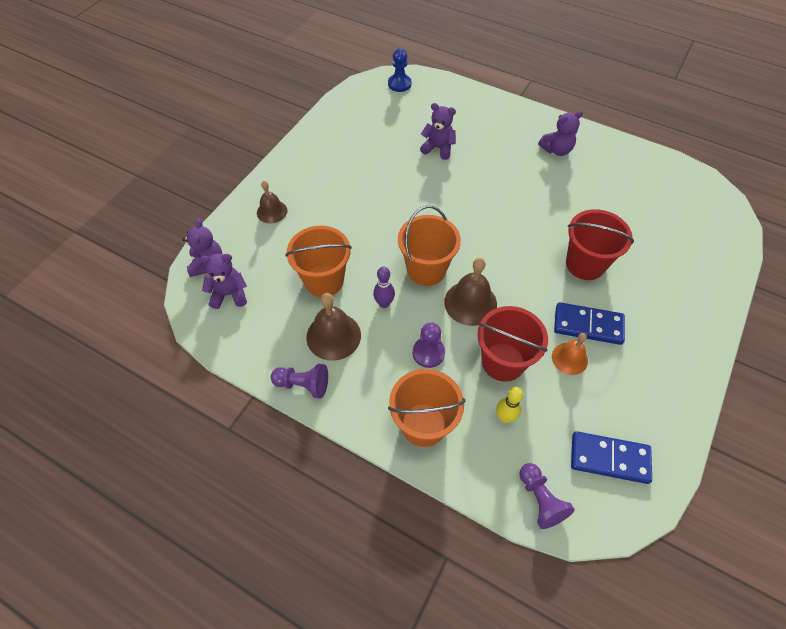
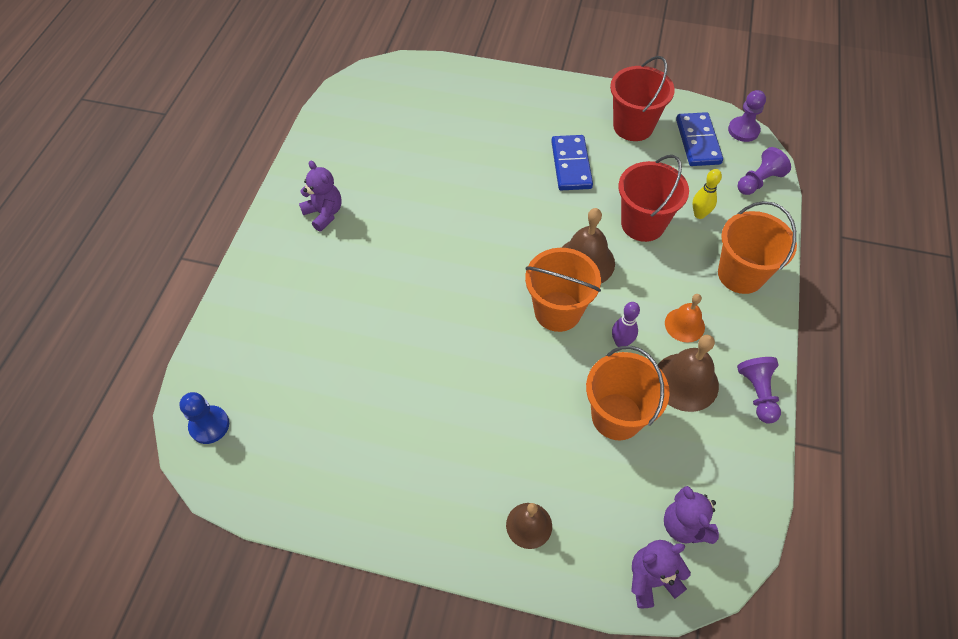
camera: 105 degrees left, 0 degrees up
(428, 353) = (663, 286): purple pawn -> purple pawn (743, 130)
(438, 148) = (348, 341): purple teddy bear -> none
(569, 358) = (614, 175): orange bell -> orange bell (684, 325)
(585, 264) = (496, 173): red bucket -> red bucket (633, 126)

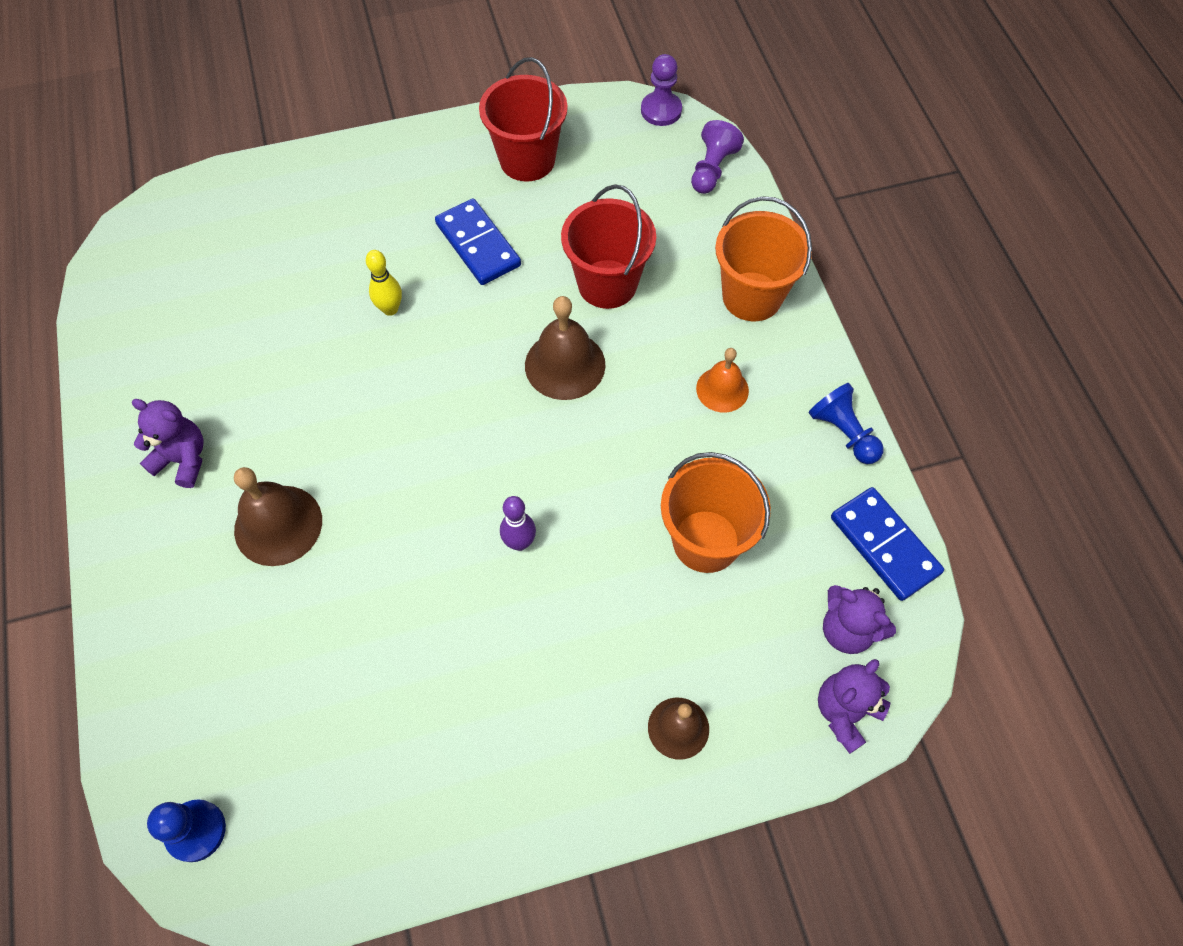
camera: 30 degrees left, 5 degrees up
(557, 311) = (566, 445): orange bucket -> none
(621, 342) = (662, 447): purple bowling pin -> purple bowling pin (519, 542)
(685, 382) = (760, 458): brown bell -> brown bell (278, 525)
(698, 141) = (616, 147): blue domino -> blue domino (884, 545)
(699, 214) = (666, 242): yellow bowling pin -> yellow bowling pin (390, 309)
(757, 393) = (843, 432): purple pawn -> blue pawn

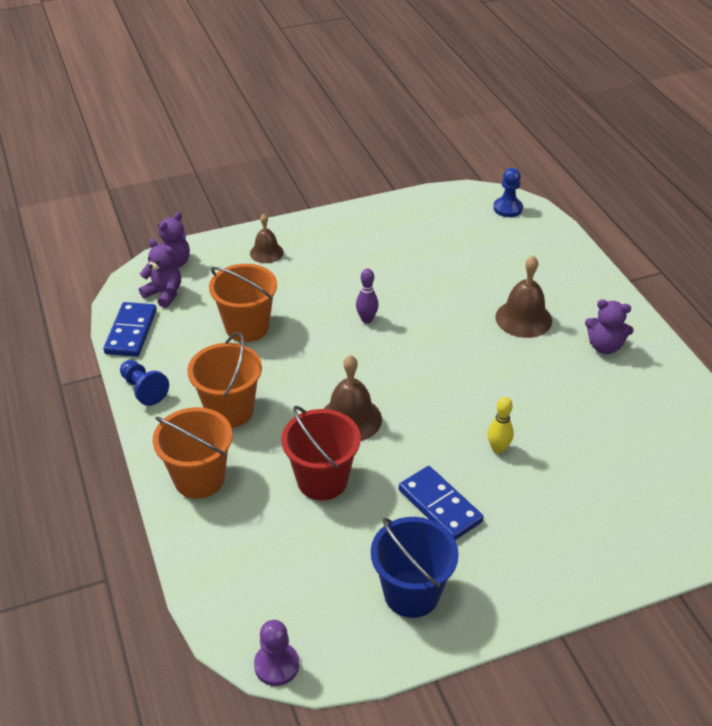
camera: 175 degrees right, 20 degrees down
(527, 160) = (411, 593): red bucket -> blue bucket
(712, 169) = (225, 597): purple pawn -> none
(722, 389) = (230, 410): orange bell -> orange bucket
(884, 545) = (131, 332): blue domino -> blue domino turned 45 degrees clockwise

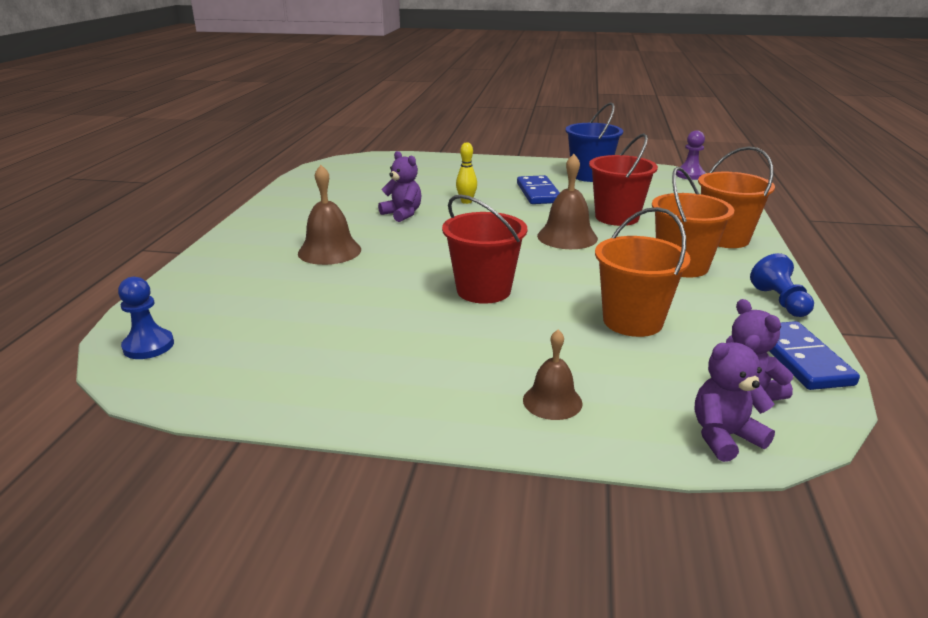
camera: 150 degrees left, 15 degrees down
(131, 332) = (801, 359): blue domino -> blue domino turned 45 degrees counterclockwise
(367, 319) = (483, 290): purple bowling pin -> red bucket
(604, 346) = (298, 221): purple teddy bear -> purple teddy bear (402, 214)

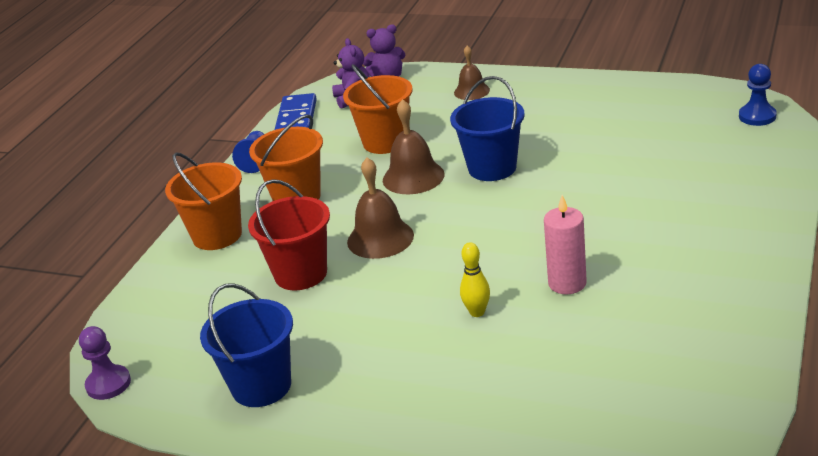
camera: 165 degrees left, 5 degrees up
(329, 251) = (646, 216): brown bell -> brown bell (413, 177)
(402, 214) = (567, 283): purple teddy bear -> pink candle
(483, 290) = (492, 168): red bucket -> blue bucket
(538, 193) = (368, 333): blue domino -> none

